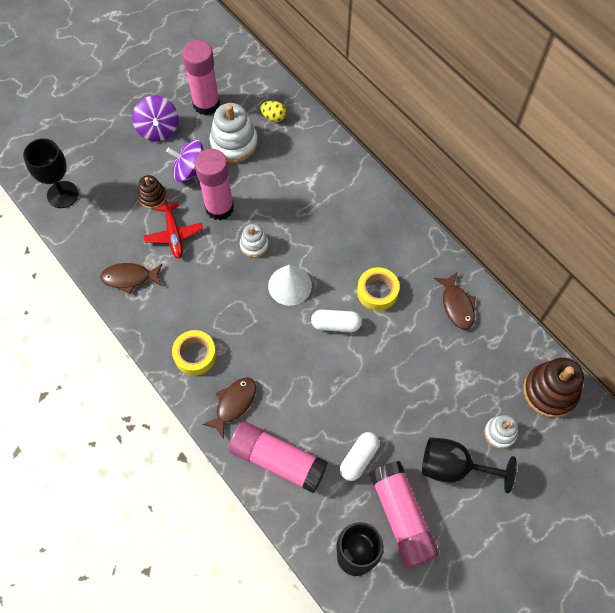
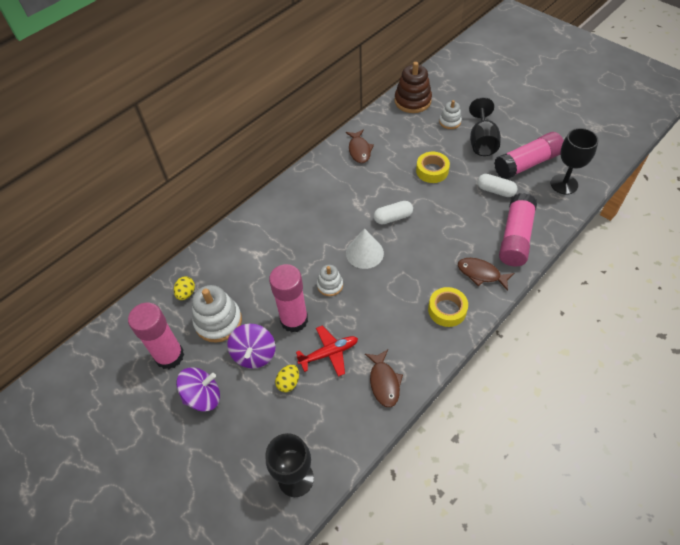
camera: 95 degrees left, 10 degrees down
(152, 197) = (288, 382): brown stacking toy -> yellow egg
(336, 324) = (393, 217): white capsule -> white capsule turned 75 degrees clockwise
(377, 292) = (358, 196): yellow tape -> yellow tape (432, 171)
(457, 305) = (359, 150): brown fish -> brown fish turned 105 degrees clockwise

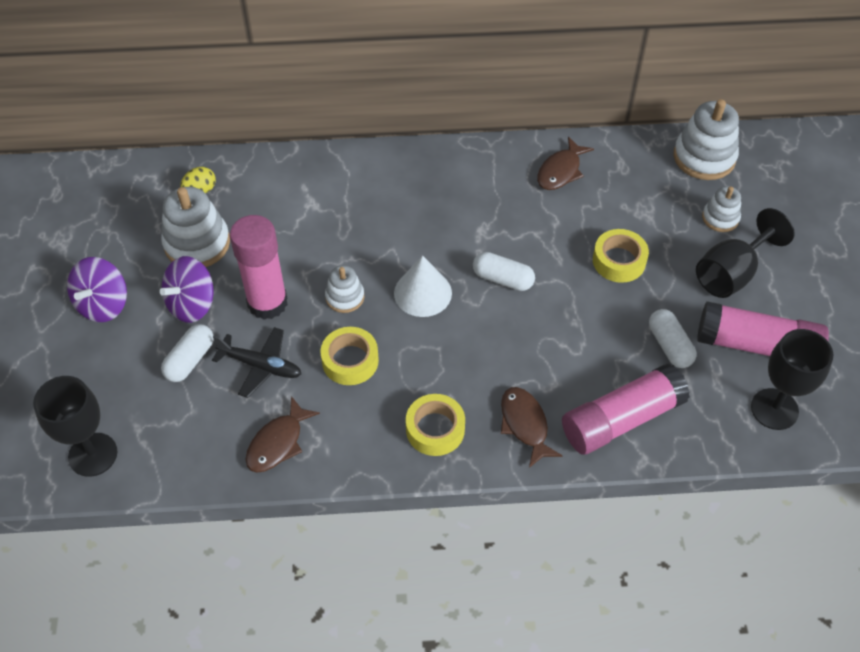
camera: 40 degrees right, 0 degrees up
(169, 356) = (119, 240): pink glue stick -> none
(203, 396) = (103, 304): purple spinning top -> purple spinning top turned 90 degrees clockwise
(288, 382) = (190, 360): yellow egg -> white capsule
(329, 353) = (260, 365): red plane -> black plane
(370, 313) = (350, 361): none -> yellow tape
(412, 101) = (704, 157): brown stacking toy -> white stacking toy

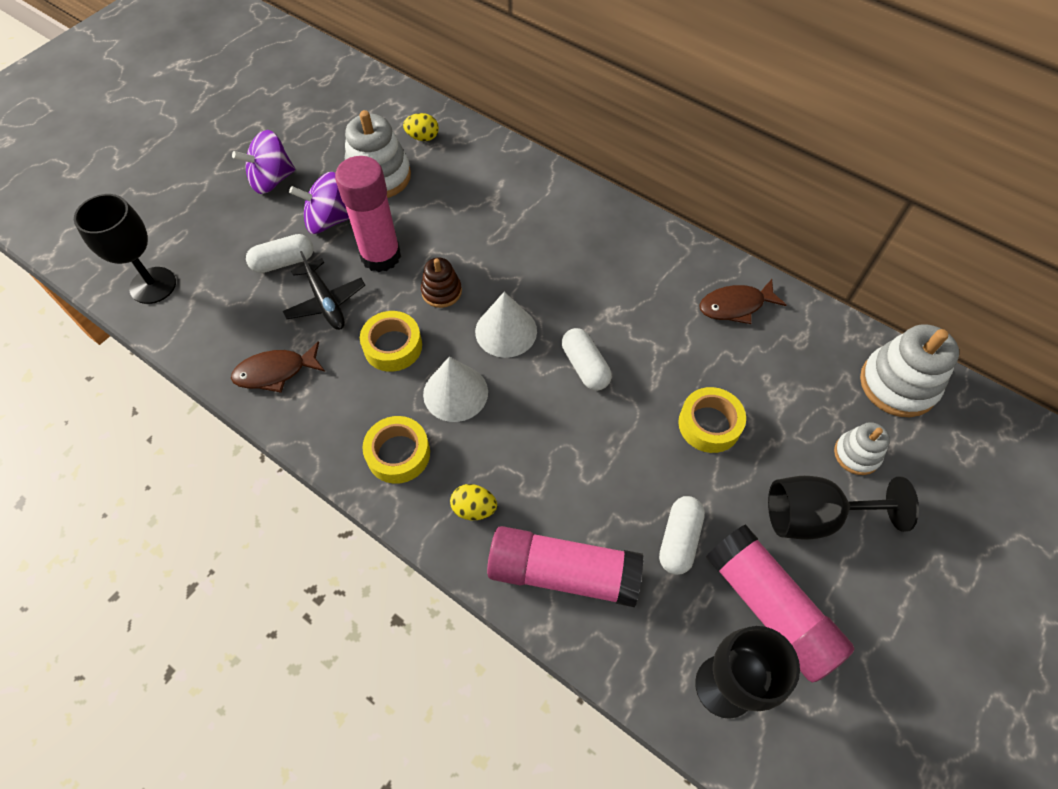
camera: 40 degrees right, 5 degrees up
(345, 297) = (441, 291): white stacking toy -> brown stacking toy
(431, 360) = (455, 393): none -> white cone
(525, 424) = (474, 508): brown fish -> yellow egg

